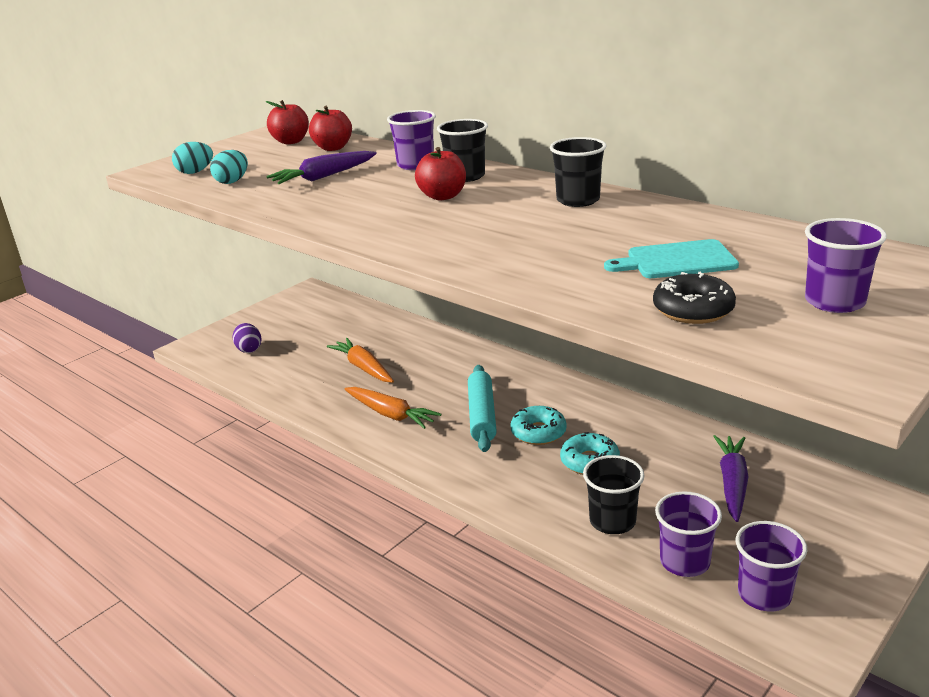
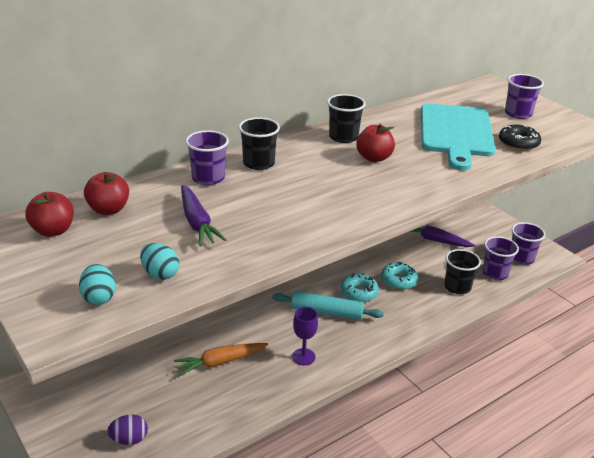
camera: 80 degrees left, 5 degrees up
(390, 414) = (303, 357): orange carrot -> purple goblet
(443, 196) = (297, 178): red apple -> red apple (374, 158)
(676, 260) = (456, 133): turquoise cutting board -> turquoise cutting board, size x1.84

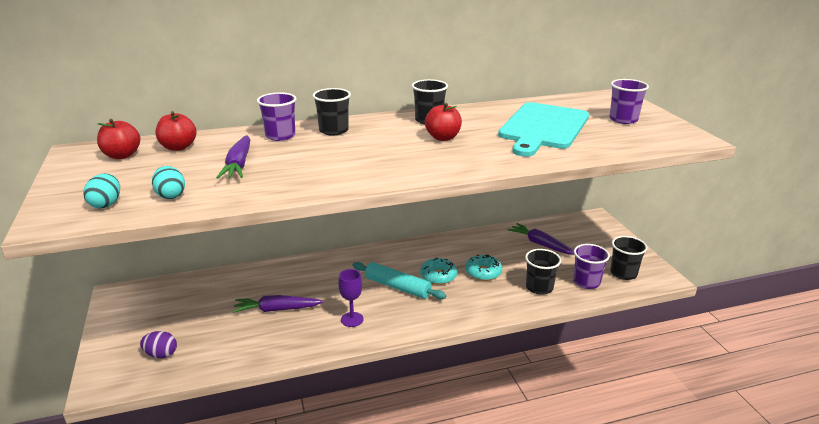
camera: 20 degrees right, 5 degrees down
(220, 362) = (277, 309): orange carrot -> purple carrot
(518, 143) = (602, 142): black donut -> none
(521, 258) = (623, 273): purple cup -> black cup

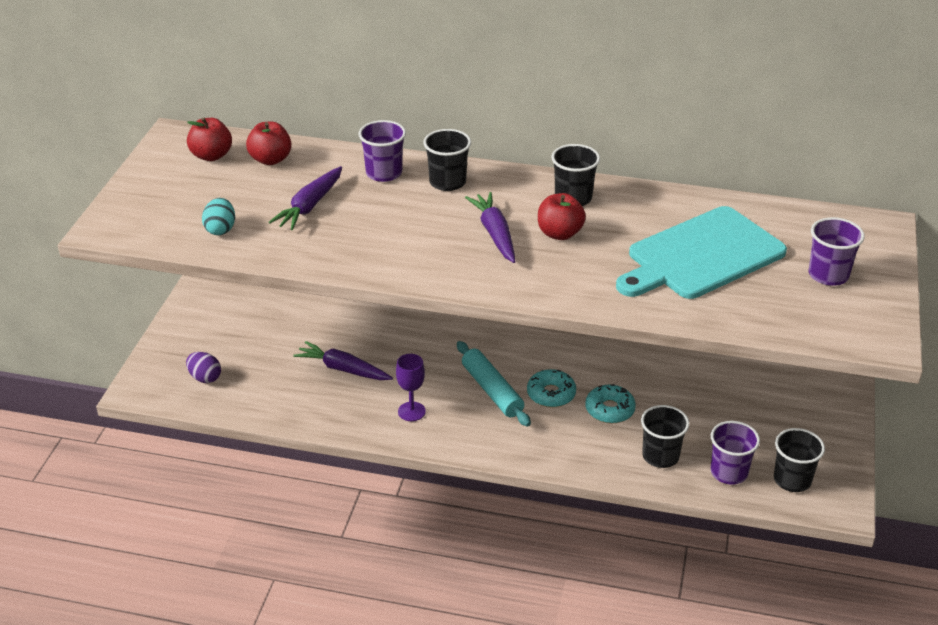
camera: 30 degrees right, 10 degrees up
(106, 204) = (160, 222): turquoise egg -> none
(540, 244) = (722, 398): purple carrot -> purple carrot (495, 234)

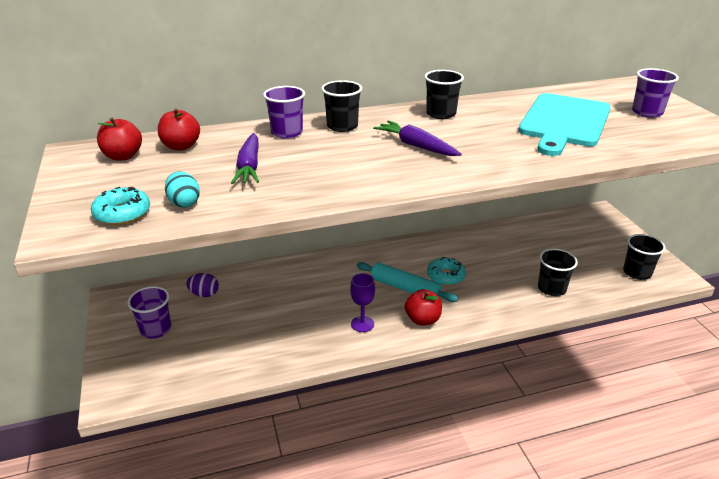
camera: 30 degrees left, 5 degrees down
(205, 378) = (170, 363): purple egg -> purple egg (204, 294)
(343, 369) = (283, 313): purple carrot -> none
(559, 233) = (460, 134): red apple -> red apple (422, 320)
(609, 410) = (491, 272): turquoise donut -> turquoise donut (122, 214)
(729, 472) = (600, 282): purple cup -> purple cup (156, 329)

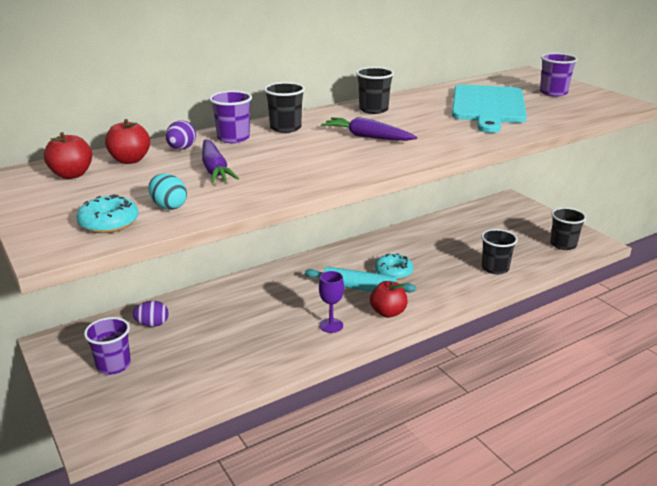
camera: 15 degrees left, 5 degrees down
(233, 139) = (181, 149): none -> purple egg

